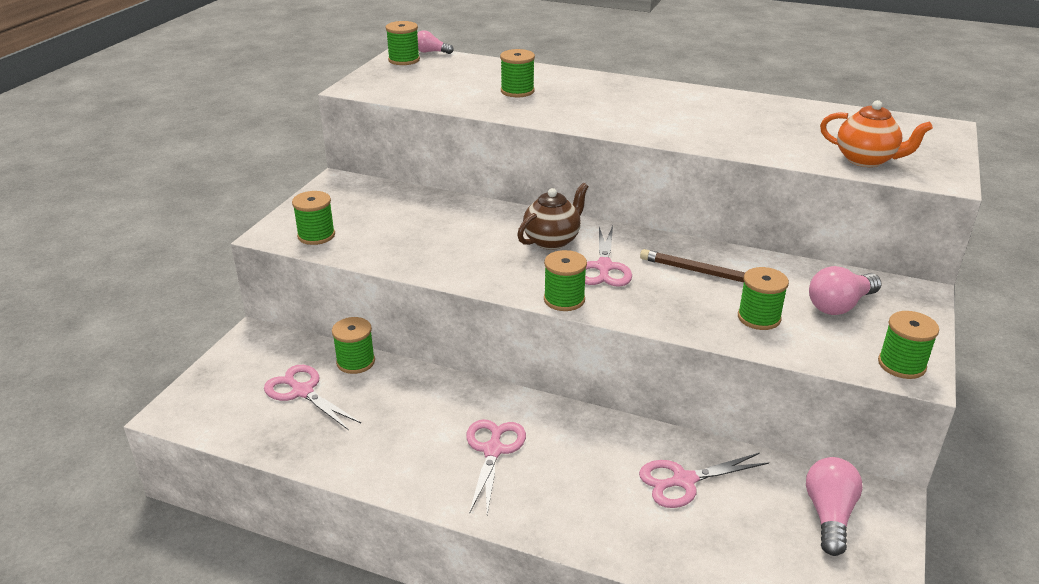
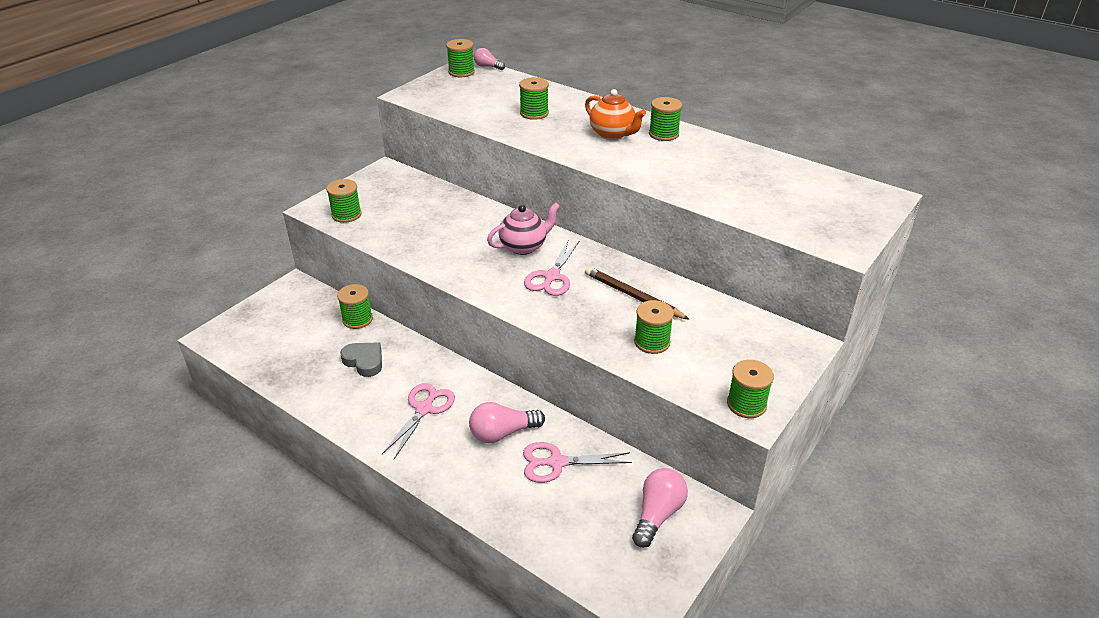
camera: 15 degrees right, 5 degrees up
(302, 391) = (309, 336): pink scissors -> none
(389, 409) = (364, 361): none -> grey heart
(552, 240) = (524, 246): brown teapot -> pink teapot
(564, 299) = (504, 299): green spool -> green spool (663, 134)
(840, 305) = (728, 343): pink light bulb -> pink light bulb (502, 433)
(866, 160) = (788, 219): orange teapot -> orange teapot (612, 134)

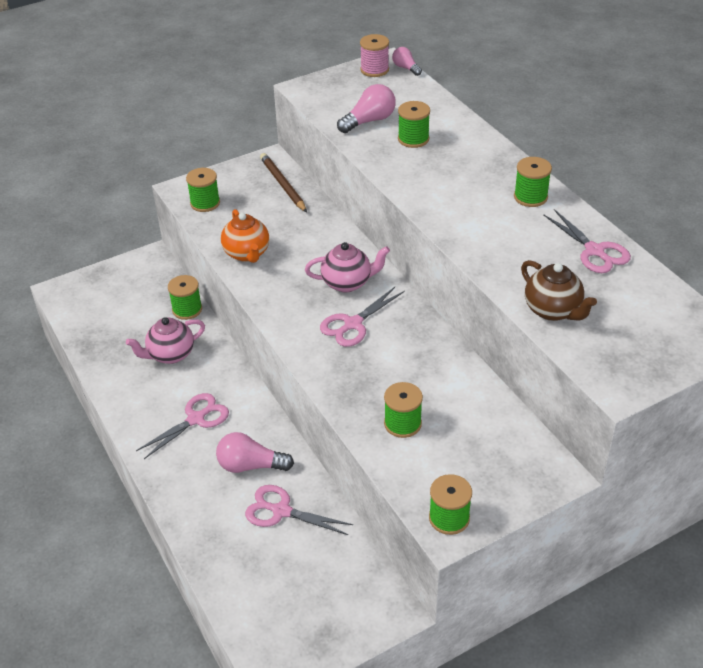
camera: 25 degrees right, 5 degrees up
(364, 361) = (170, 355): grey heart -> pink teapot
(461, 72) = (374, 70): green spool -> pink spool
(612, 134) = (476, 185): orange teapot -> orange teapot (247, 254)
(633, 296) = (418, 368): brown pencil -> brown pencil (283, 185)
(657, 514) = (341, 593): pink light bulb -> pink light bulb (369, 121)
(744, 160) = (594, 251): none -> pink scissors
(748, 207) = (553, 311): none -> brown teapot

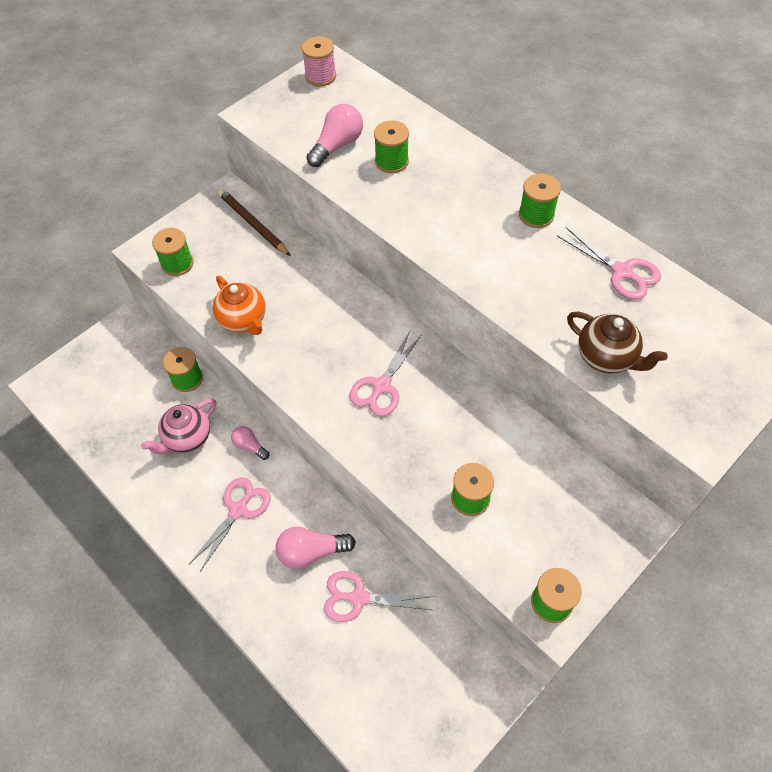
camera: 15 degrees left, 15 degrees up
(347, 283) = (360, 335): pink teapot -> none
(406, 68) = (353, 68): pink light bulb -> pink light bulb (250, 446)

